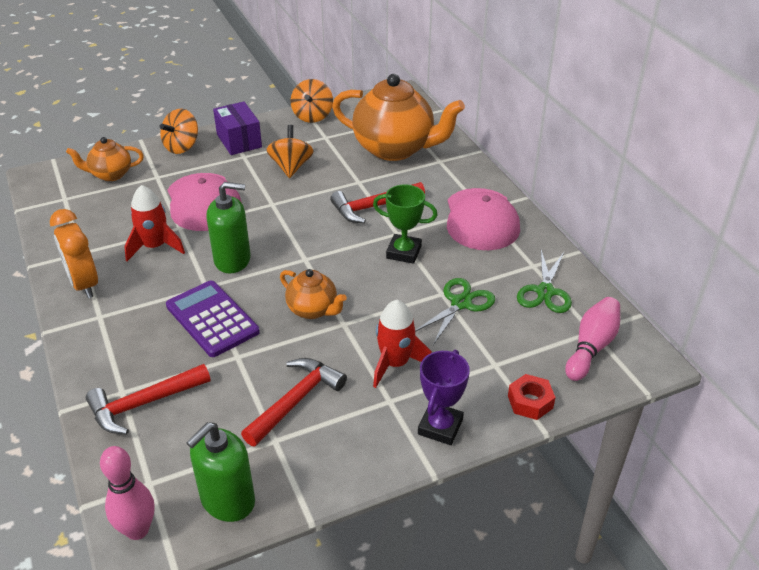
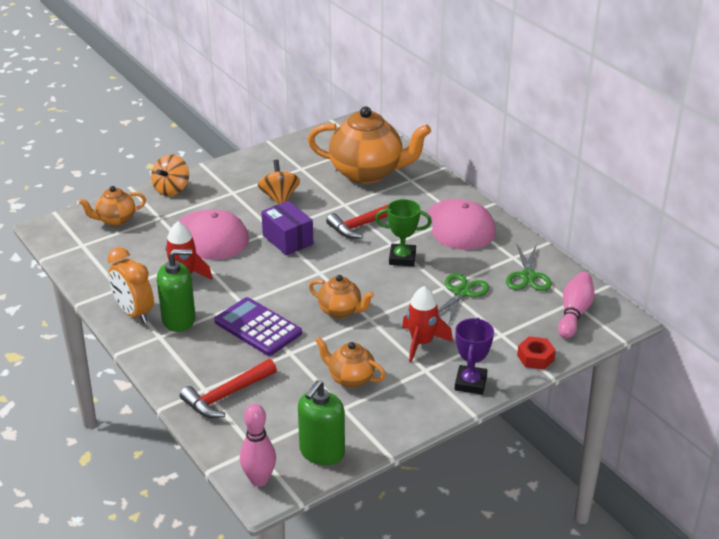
camera: 10 degrees left, 5 degrees down
(232, 260) = (257, 280): green soap dispenser -> green soap dispenser (179, 320)
(239, 141) = (223, 179): purple box -> purple box (288, 240)
(296, 400) = (350, 378): red hammer -> orange teapot
(312, 116) = (282, 150): orange spinning top -> none

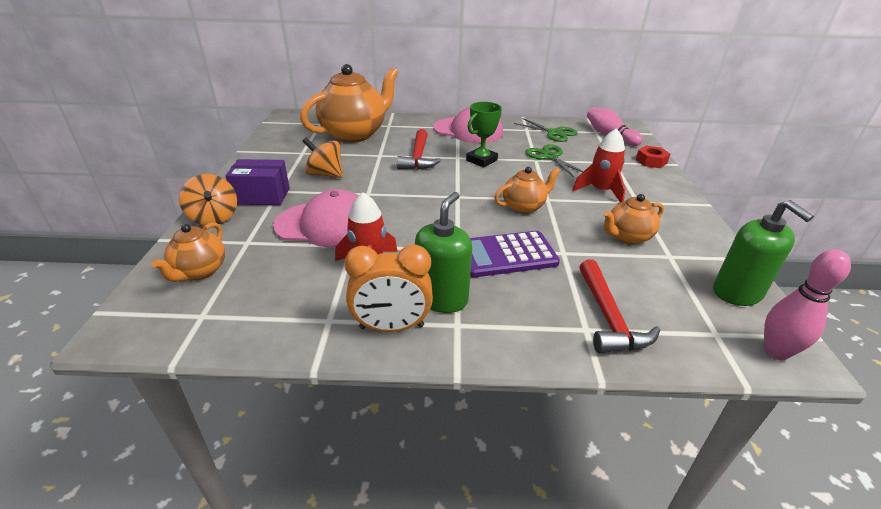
camera: 55 degrees left, 0 degrees up
(288, 240) = (391, 192): purple box -> purple box (262, 196)
(470, 383) = (667, 192): purple trophy -> none

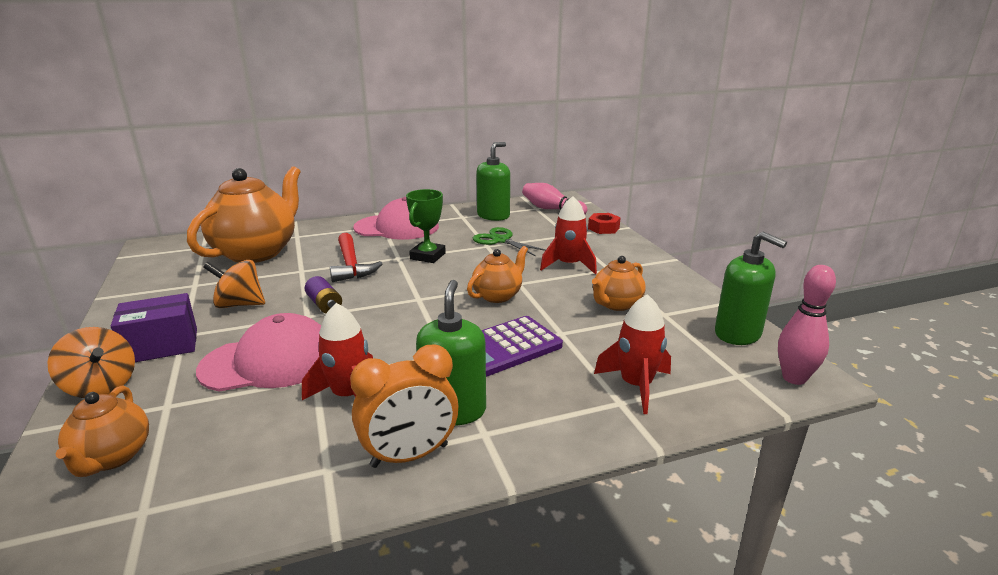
camera: 20 degrees left, 10 degrees down
(384, 187) = (324, 305): none -> purple battery
(554, 133) = (493, 216): green scissors -> green soap dispenser
(608, 318) = (636, 386): red hammer -> red rocket

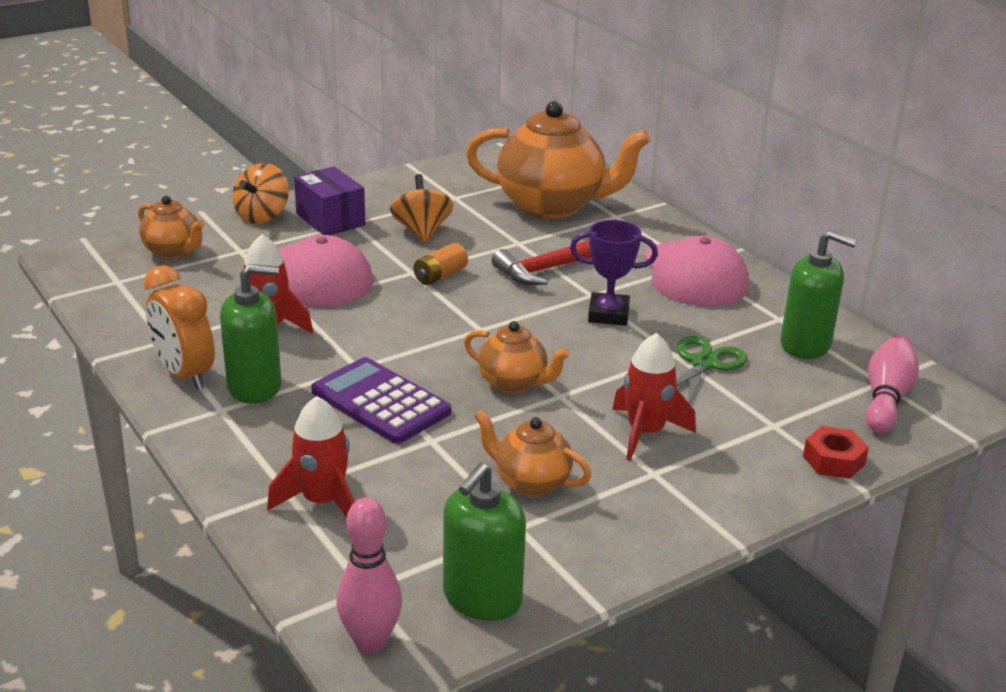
camera: 75 degrees right, 5 degrees up
(112, 457) = (173, 251): orange teapot -> orange teapot turned 120 degrees counterclockwise
(324, 305) = (440, 276): purple battery -> orange battery
(427, 256) = (608, 314): green trophy -> purple trophy

